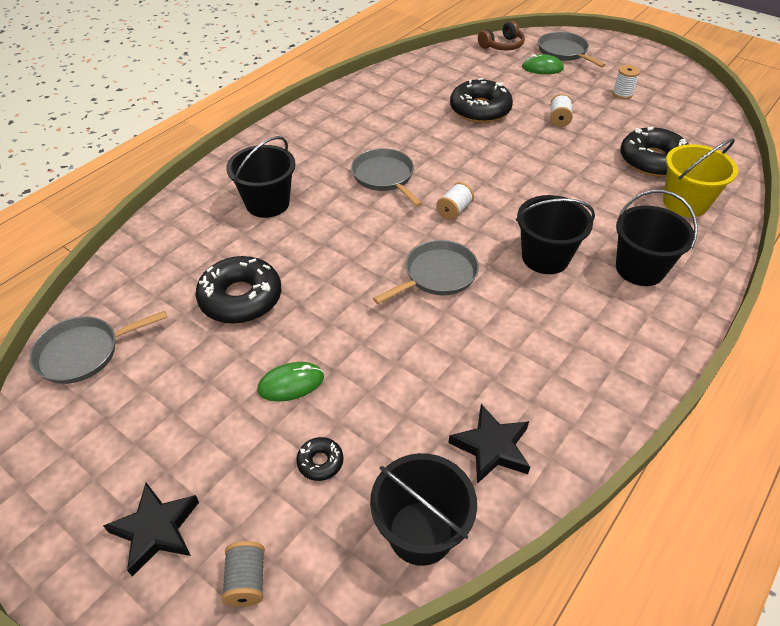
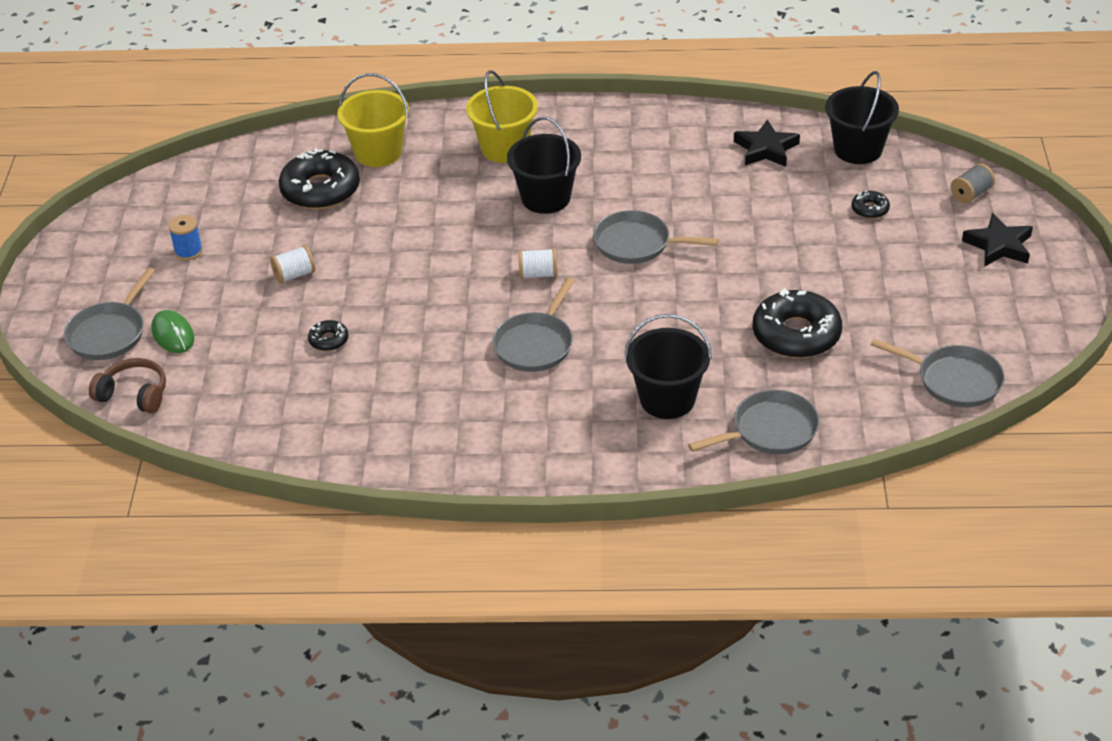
camera: 125 degrees left, 5 degrees down
(183, 230) = (770, 430): none -> grey pan
(291, 384) = (834, 256): green mouse -> none
(480, 109) = (328, 340): black donut -> black donut, size x0.46
(622, 94) = (188, 251): white spool -> blue spool
(640, 269) = (504, 148): black bucket -> yellow bucket

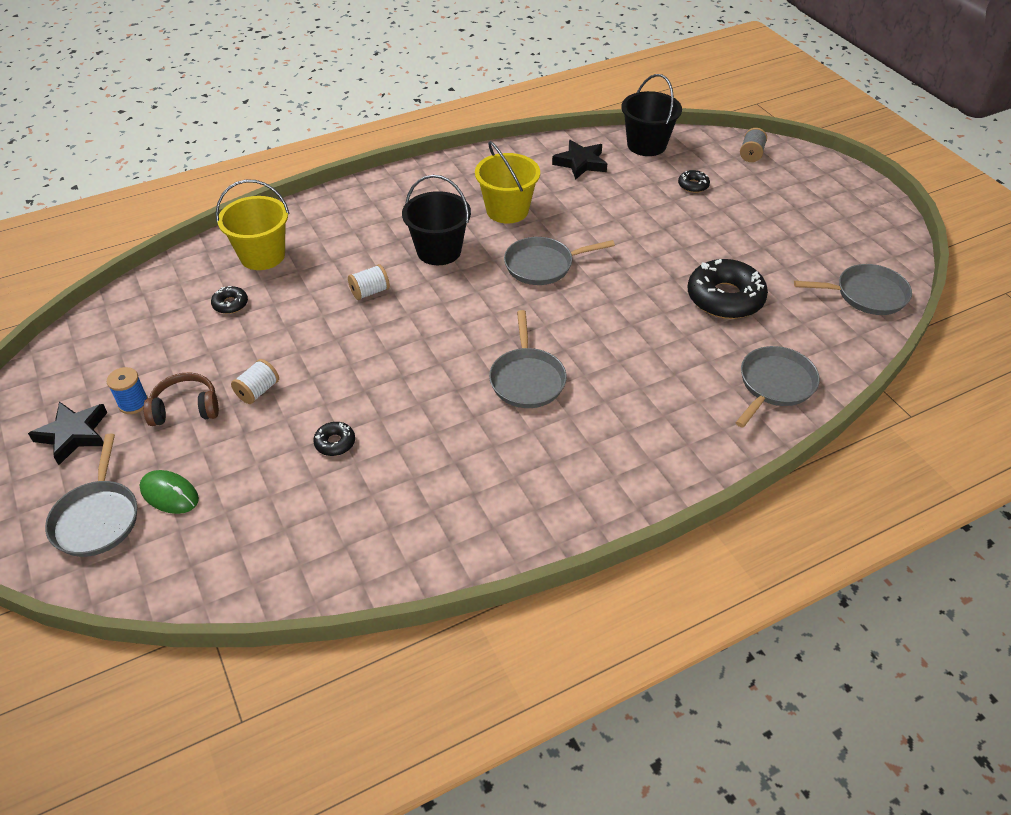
camera: 30 degrees left, 5 degrees up
(134, 394) = (166, 576): brown headphones -> brown headphones (185, 408)
(320, 190) = (230, 304): black donut -> black donut, size x0.46
(504, 148) = (372, 220): yellow bucket -> yellow bucket (507, 210)
(538, 274) = (482, 317): white spool -> white spool (370, 292)
(667, 399) = (674, 388): black bucket -> none
(999, 245) = (802, 185): black star -> black star (73, 434)

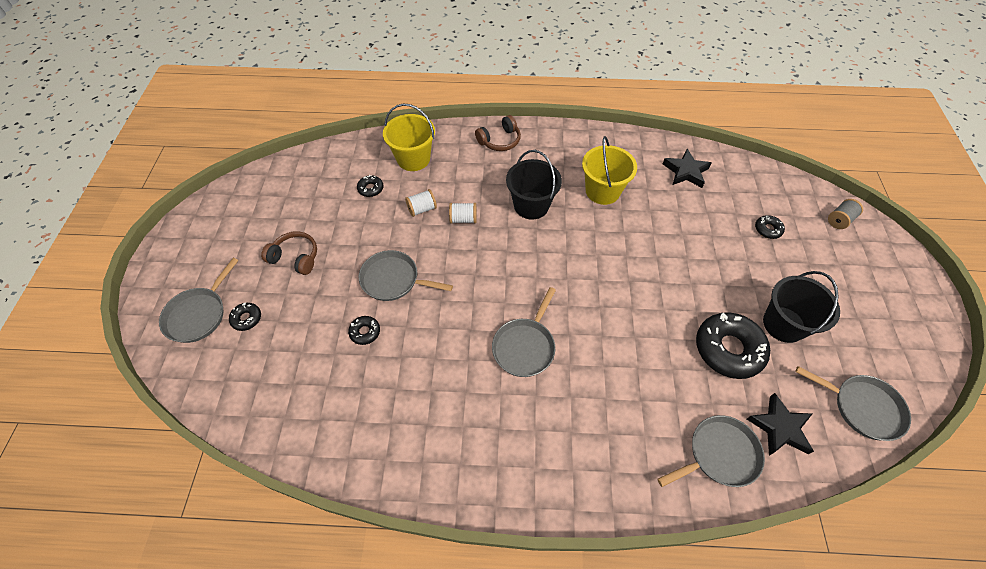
camera: 30 degrees right, 10 degrees up
(73, 434) = (224, 245): black star -> black star (779, 427)
(133, 403) = (269, 239): blue spool -> none
(169, 494) = (246, 318): green mouse -> black donut
(258, 391) = (345, 265): white spool -> white spool (422, 209)
(356, 202) = (500, 141): none -> brown headphones
(543, 265) = (599, 251): grey pan -> grey pan (393, 280)
(646, 145) = (751, 176): black bucket -> black bucket (783, 324)

